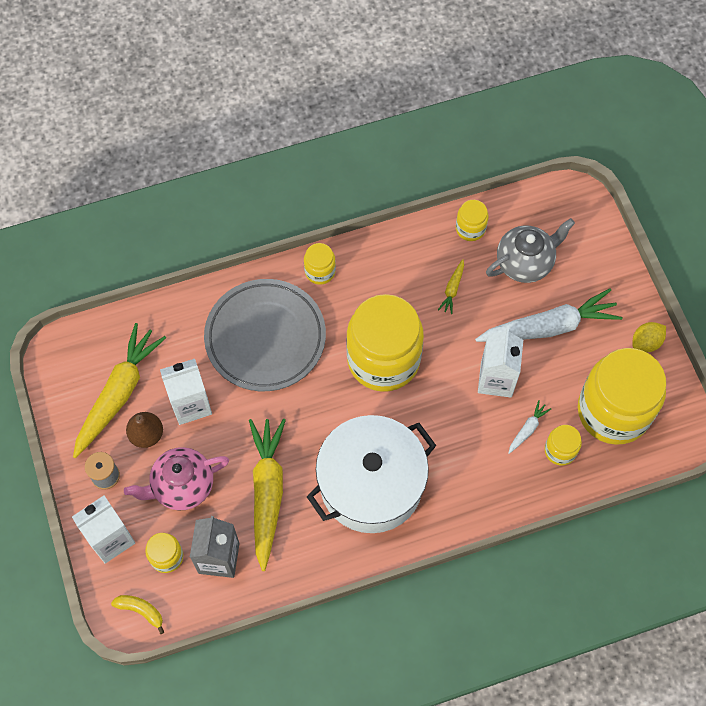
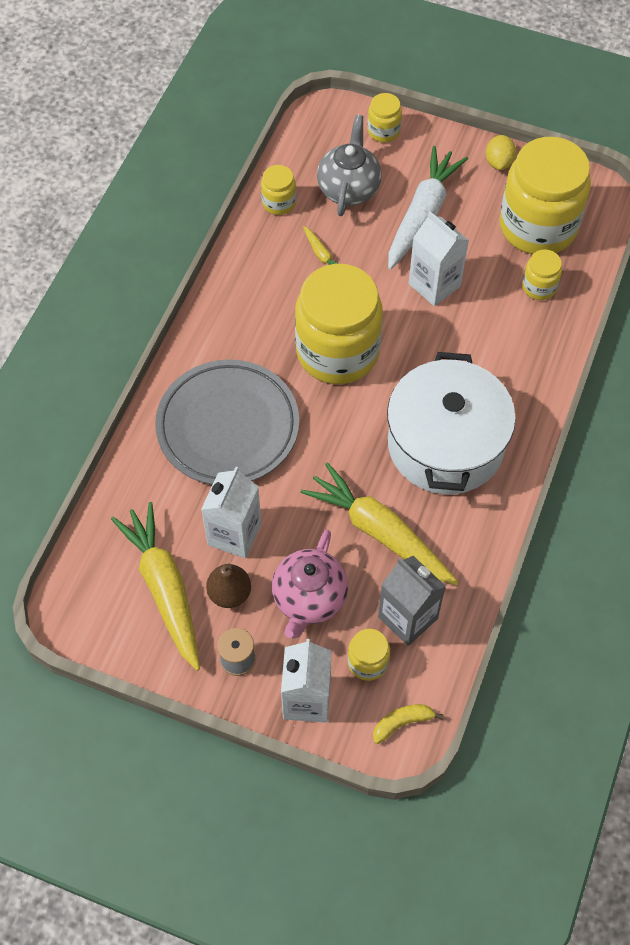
camera: 50 degrees left, 5 degrees down
(320, 271) = (206, 339): yellow jar -> yellow jar (383, 131)
(527, 429) = (499, 295): white carrot -> none

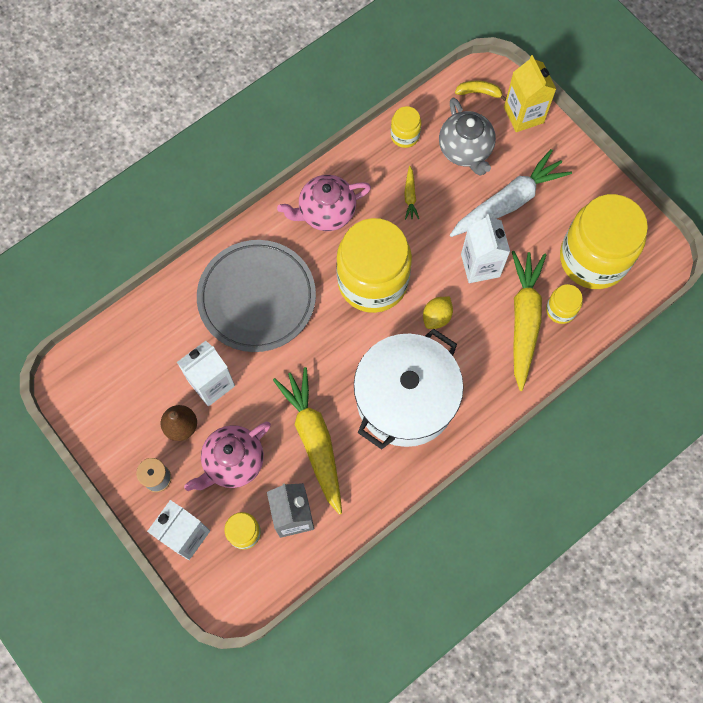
camera: 30 degrees right, 10 degrees up
(164, 589) = (139, 397): yellow carrot -> yellow carrot (524, 320)
(246, 311) = (326, 212): none -> pink teapot
(348, 188) = (465, 150): grey teapot -> grey teapot turned 120 degrees clockwise
(383, 131) = (523, 115): yellow jar -> yellow carton
(402, 723) = (240, 591): yellow banana -> yellow banana (479, 92)
(499, 162) = (598, 187): yellow lemon -> yellow lemon (436, 317)

